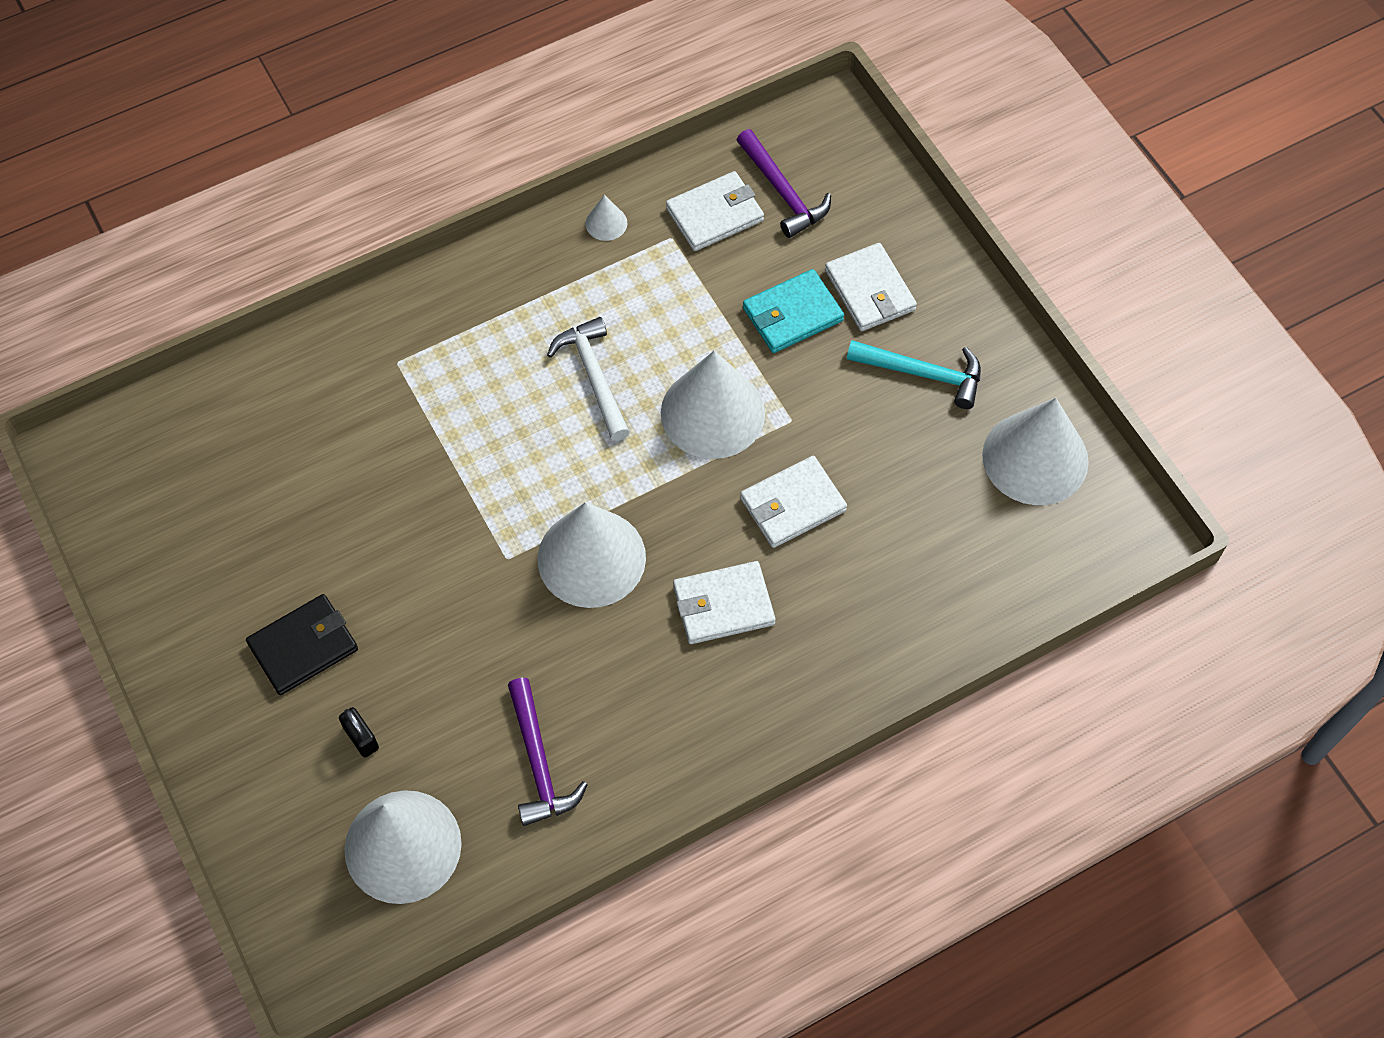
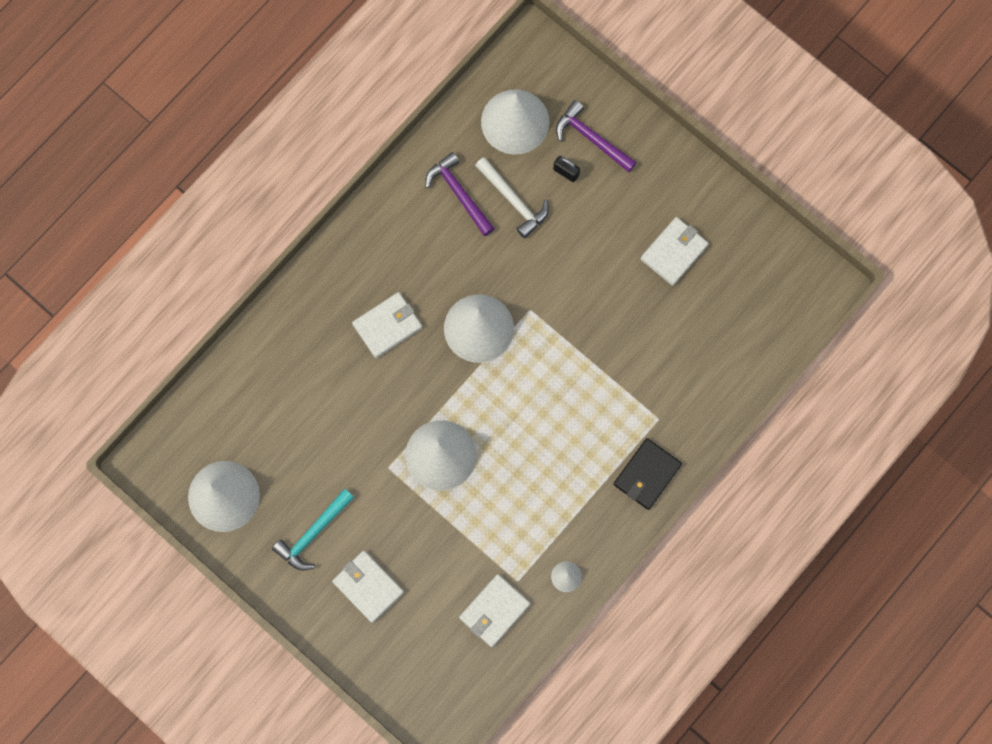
camera: 160 degrees right, 15 degrees up
(303, 646) = (625, 213): black wallet -> black wallet (647, 474)
(593, 376) = (527, 454): white hammer -> white hammer (513, 200)
(783, 192) = (454, 647): purple hammer -> purple hammer (591, 138)
(792, 314) = (414, 548): turquoise wallet -> none
(792, 505) = (368, 408): white wallet -> white wallet (674, 252)
(923, 374) = (313, 533): turquoise hammer -> turquoise hammer turned 45 degrees counterclockwise

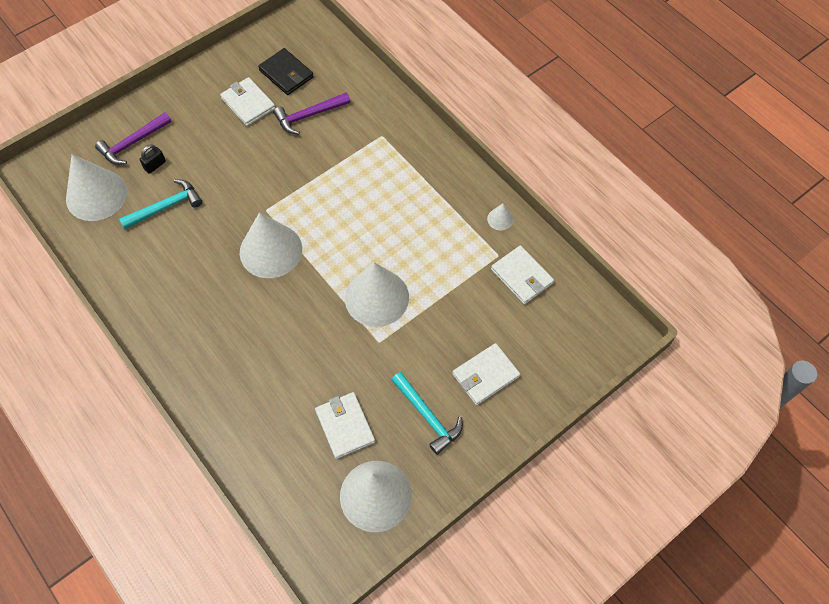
camera: 80 degrees left, 15 degrees down
(387, 326) = (247, 323): white wallet -> white wallet (345, 426)
(459, 193) = (144, 247): purple hammer -> purple hammer (309, 116)
(513, 200) = (166, 207): white hammer -> turquoise hammer
(647, 474) = (425, 150): black wallet -> black wallet (286, 74)

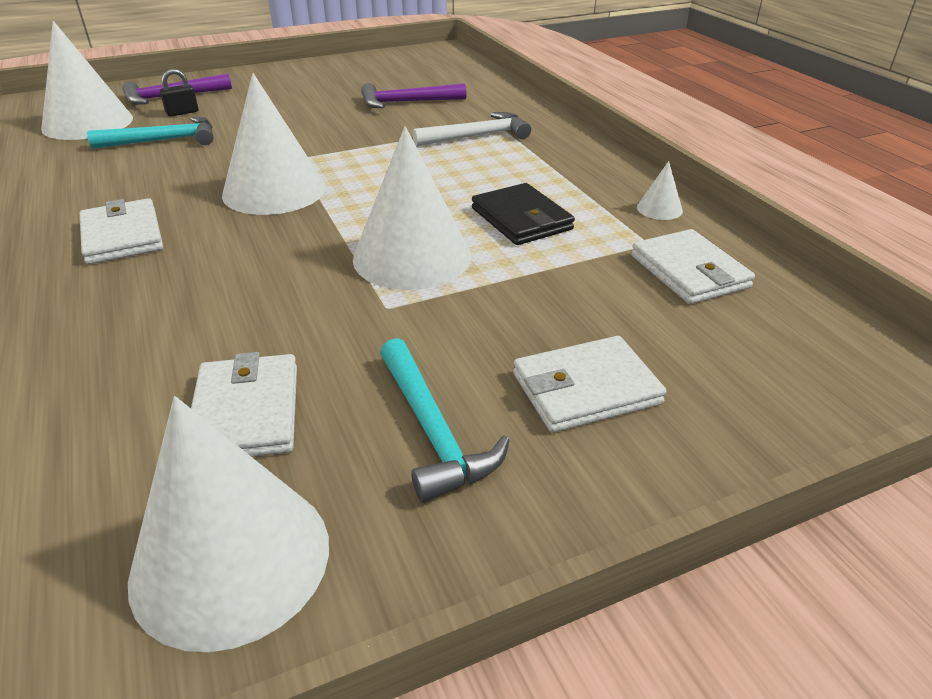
camera: 15 degrees right, 25 degrees down
(248, 103) = (335, 88): white wallet -> white wallet (122, 236)
(286, 74) = (397, 76): black wallet -> black wallet (521, 219)
(373, 155) = (477, 136): none -> white hammer

